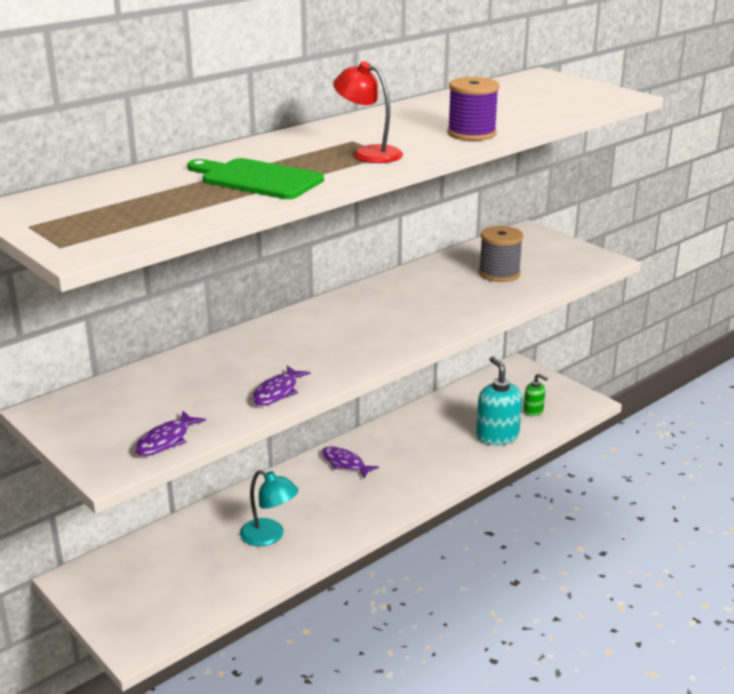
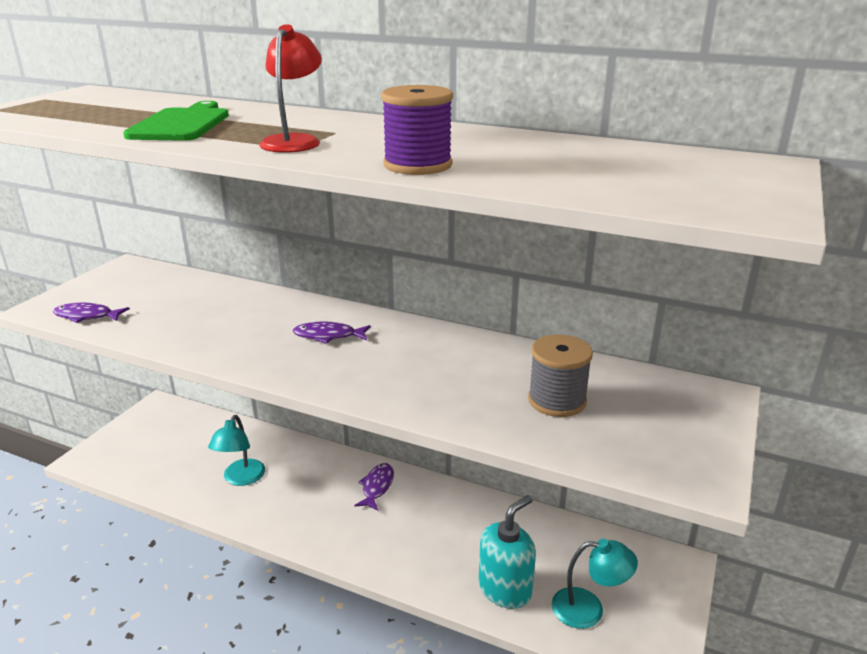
camera: 65 degrees right, 0 degrees up
(277, 392) = (183, 339): purple fish -> purple fish (328, 336)
(533, 411) = (589, 609): green soap dispenser -> turquoise lamp

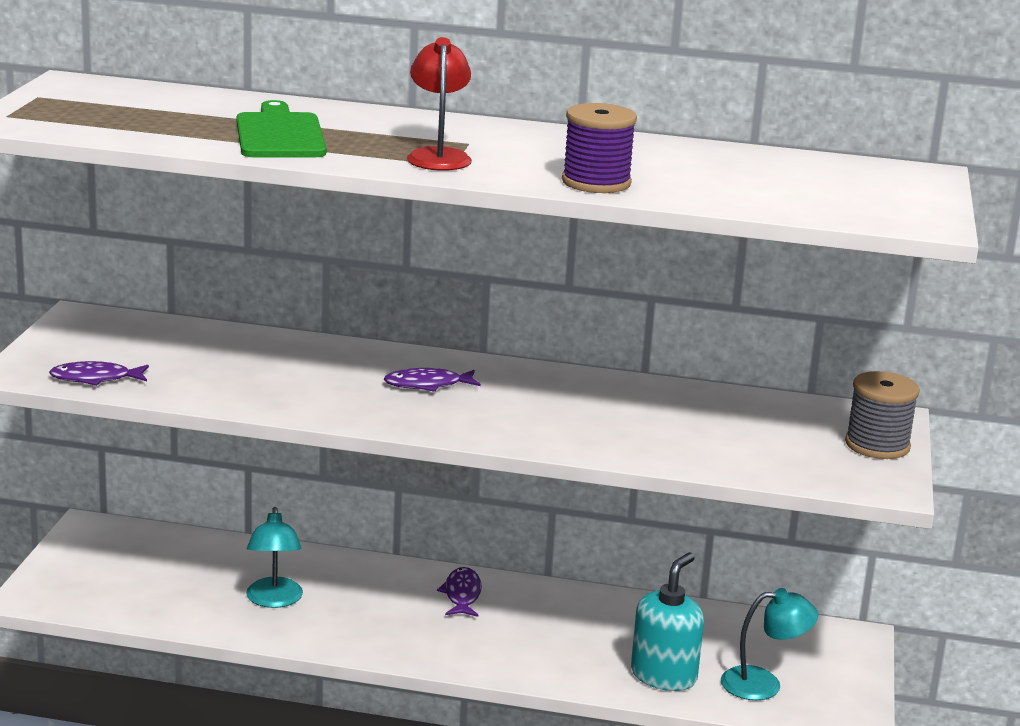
camera: 15 degrees left, 5 degrees down
(557, 400) = (723, 432): grey spool -> grey spool (877, 445)

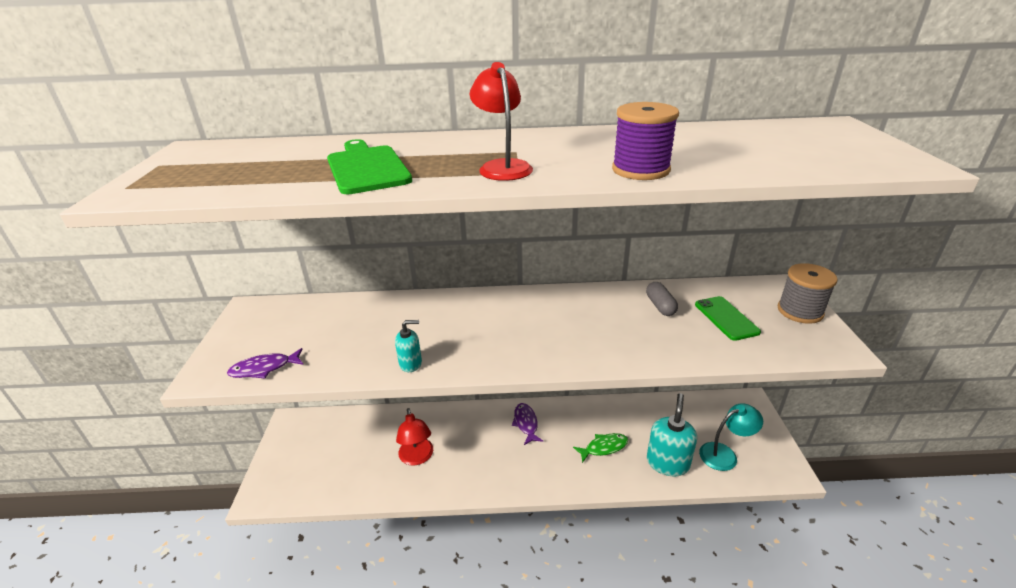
camera: 10 degrees left, 10 degrees up
(274, 600) = (417, 457): turquoise lamp -> red lamp
(287, 405) = (411, 363): none -> turquoise soap dispenser
(427, 385) = (499, 321): purple fish -> none
(572, 642) = (604, 447): none -> green fish
(674, 407) = (660, 306): none -> grey capsule
(758, 434) = (726, 318): none -> green phone

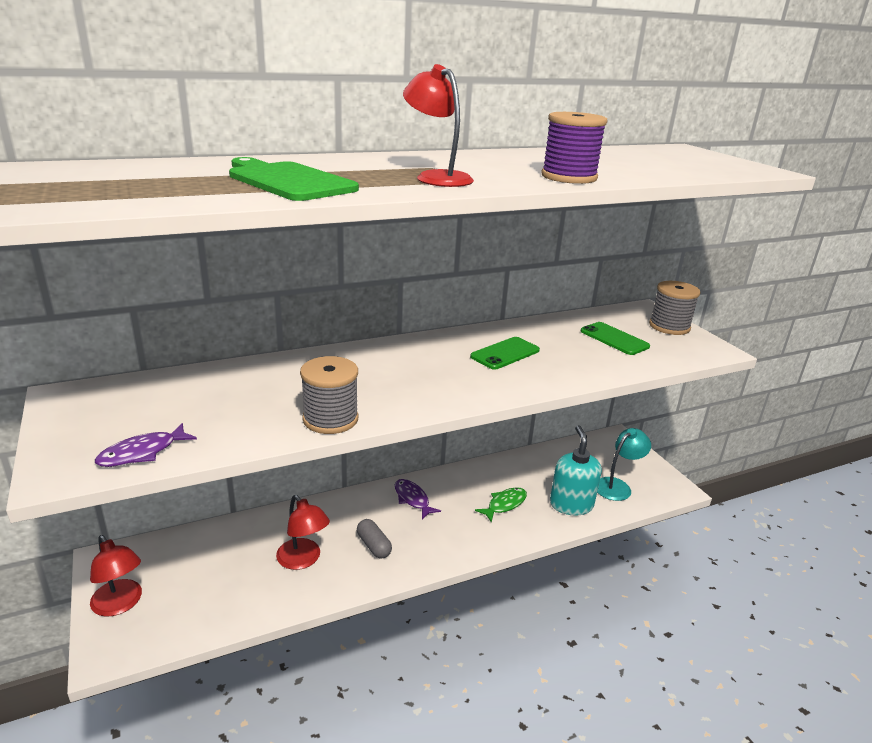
camera: 25 degrees left, 5 degrees down
(283, 460) = (120, 604): none -> red lamp
(411, 363) = (330, 419): turquoise soap dispenser -> grey spool
(602, 319) = (505, 353): none -> green phone
(660, 306) = (551, 336): grey capsule -> grey capsule (374, 545)

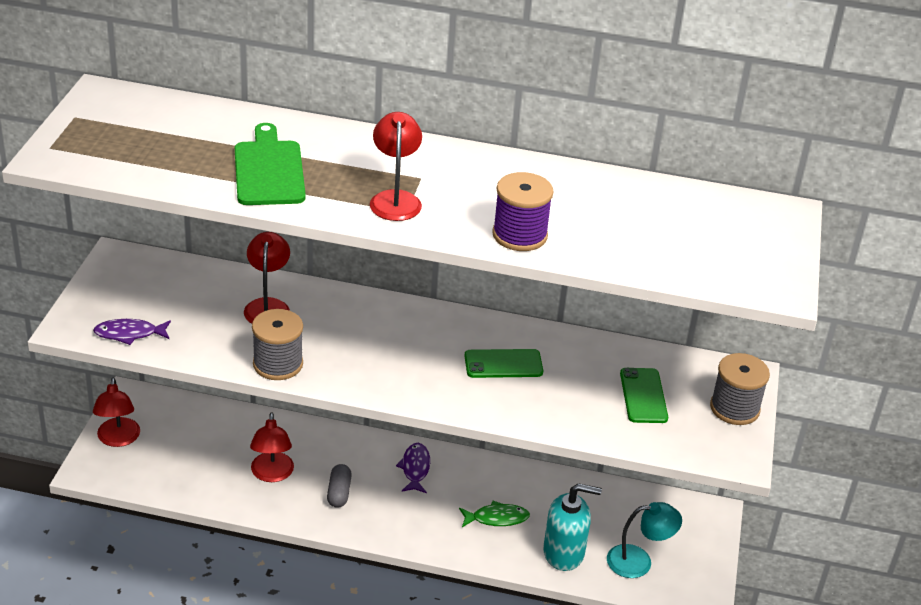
camera: 35 degrees right, 10 degrees up
(269, 382) = (267, 306): none -> red lamp
(571, 504) = (564, 553): turquoise soap dispenser -> turquoise soap dispenser turned 60 degrees clockwise

